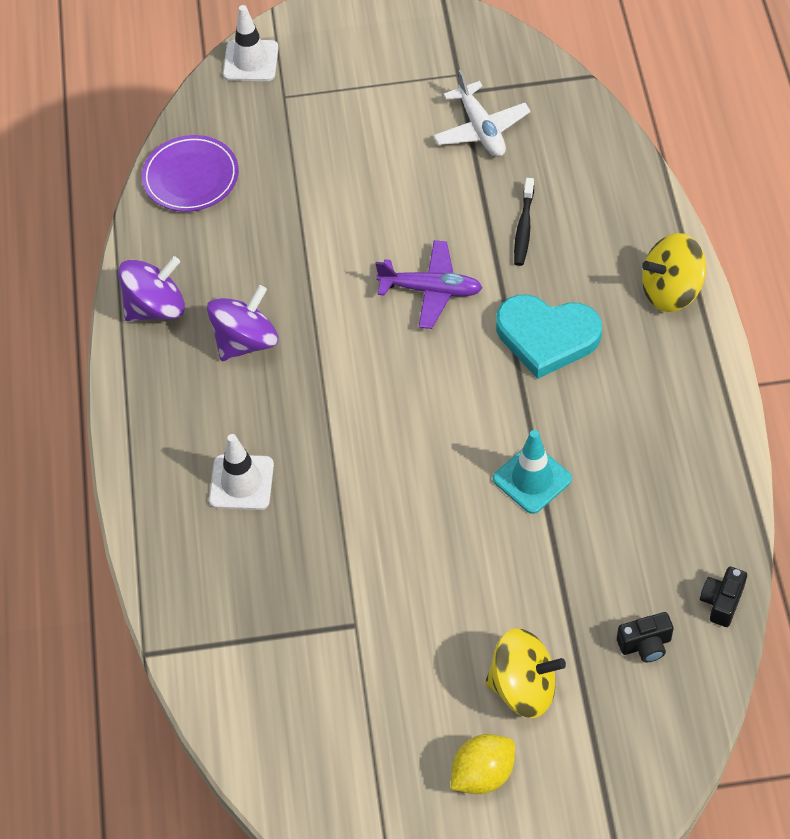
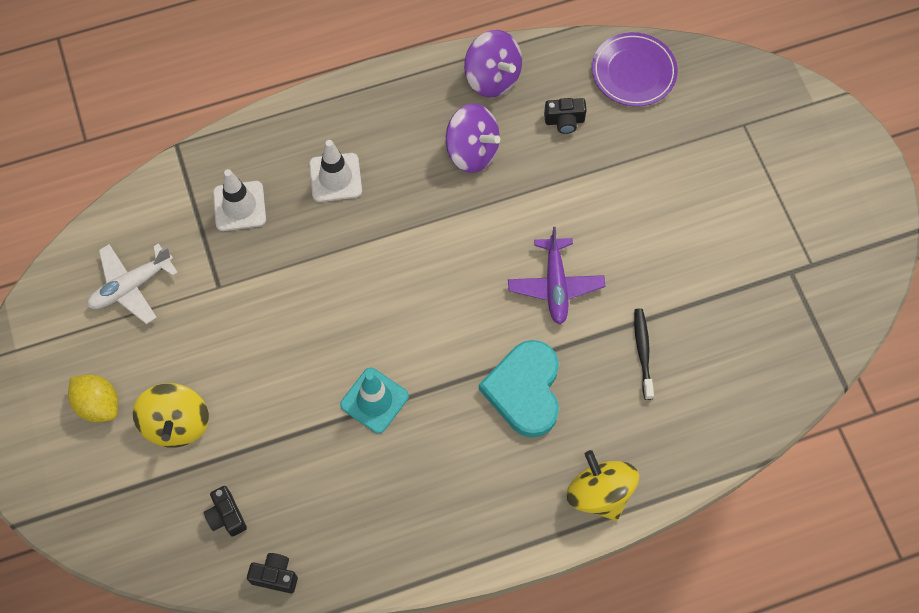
camera: 75 degrees right, 10 degrees up
(233, 249) = (564, 121): none -> black camera
(250, 61) = (777, 89): white traffic cone -> white traffic cone (239, 206)
(481, 129) = (750, 296): white plane -> white plane (131, 286)
(523, 228) = (642, 352): black toothbrush -> black toothbrush turned 90 degrees clockwise

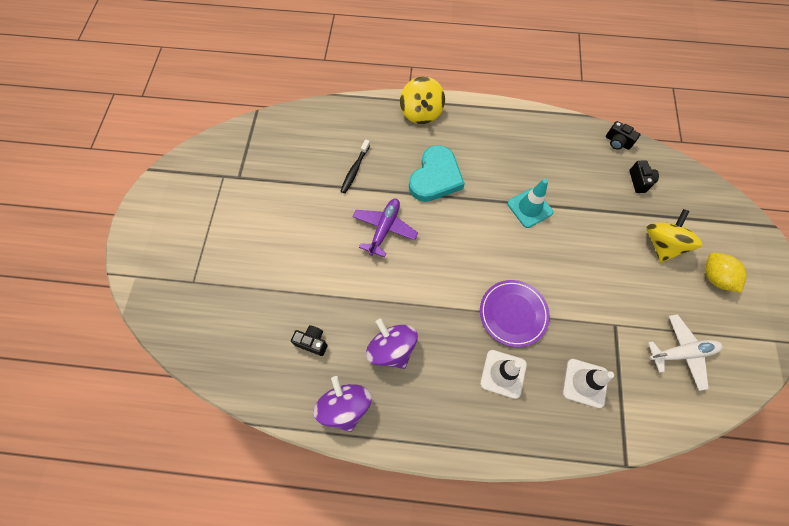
camera: 155 degrees left, 0 degrees up
(633, 72) = (237, 359): purple plate -> purple plate (513, 314)

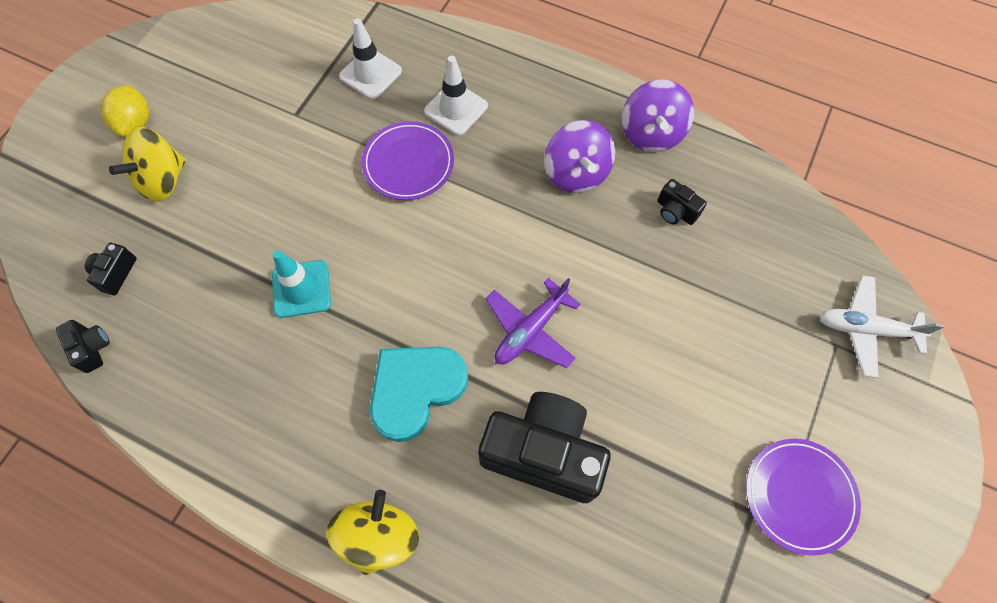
camera: 160 degrees left, 0 degrees up
(213, 192) = (799, 496): none -> purple plate
(355, 170) = (543, 453): black toothbrush -> black camera
(681, 353) = (245, 67): white plane -> white plane (865, 329)

